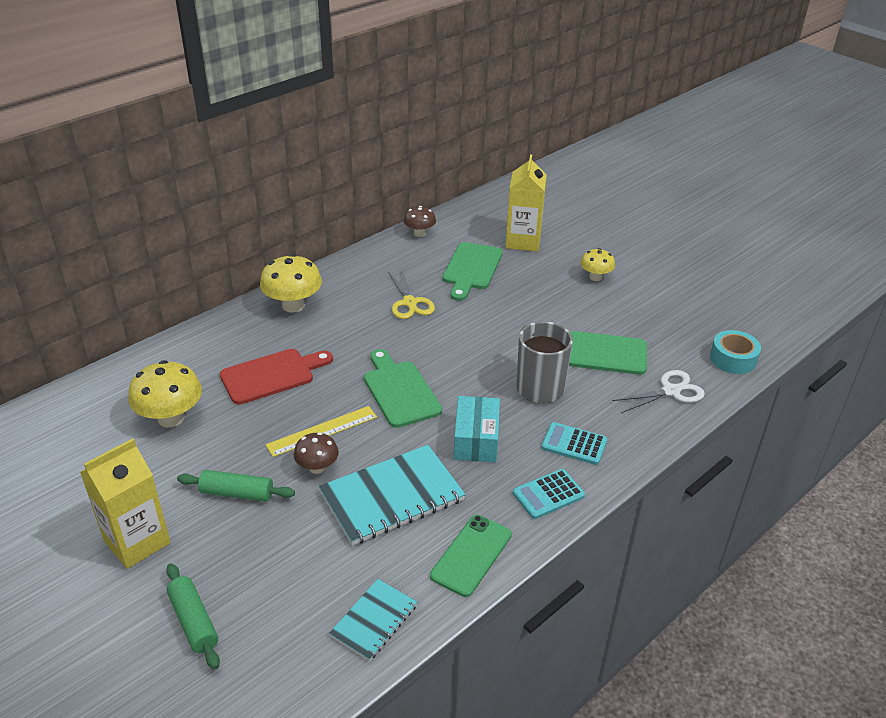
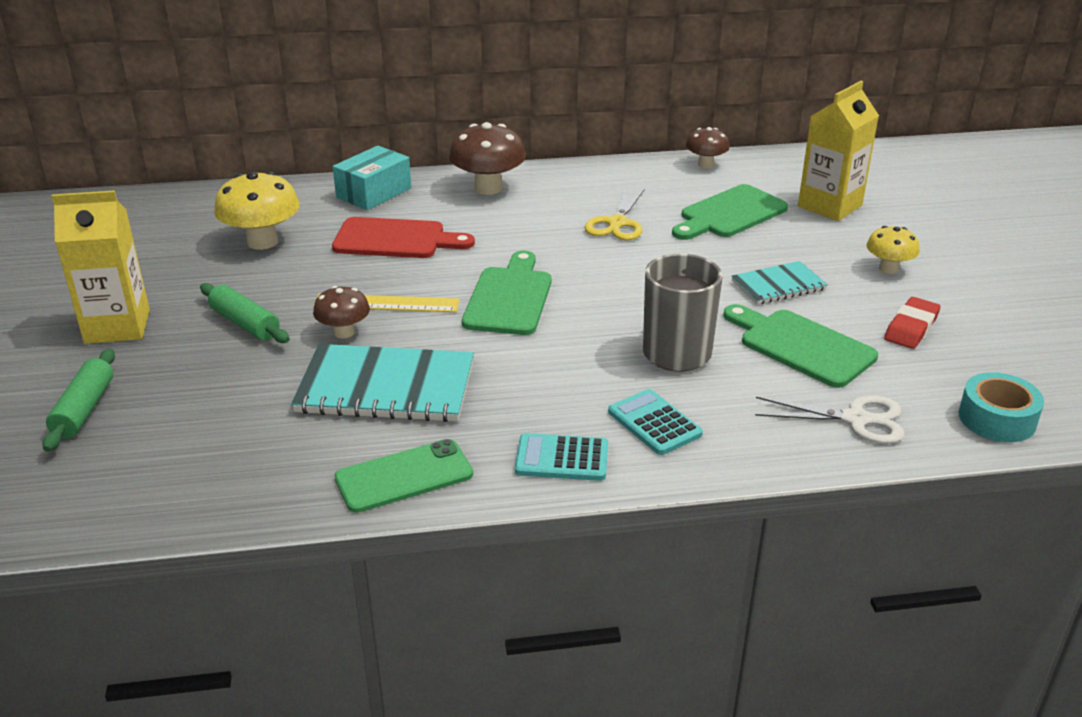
camera: 35 degrees right, 5 degrees down
(293, 305) = (488, 188): yellow mushroom -> brown mushroom
(374, 620) = (235, 487): turquoise notebook -> turquoise notebook (778, 285)
(476, 440) = (540, 373): turquoise box -> turquoise box (374, 193)
(643, 315) = (911, 328): none -> red eraser

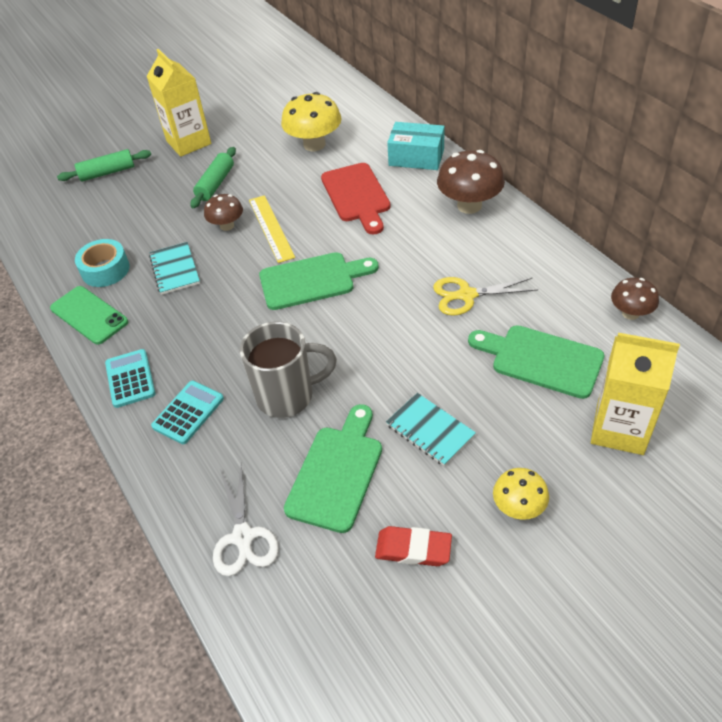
camera: 70 degrees right, 15 degrees up
(386, 387) = (175, 269): turquoise notebook -> turquoise notebook, size x0.56
(997, 419) = (288, 647): turquoise tape -> turquoise tape (105, 270)

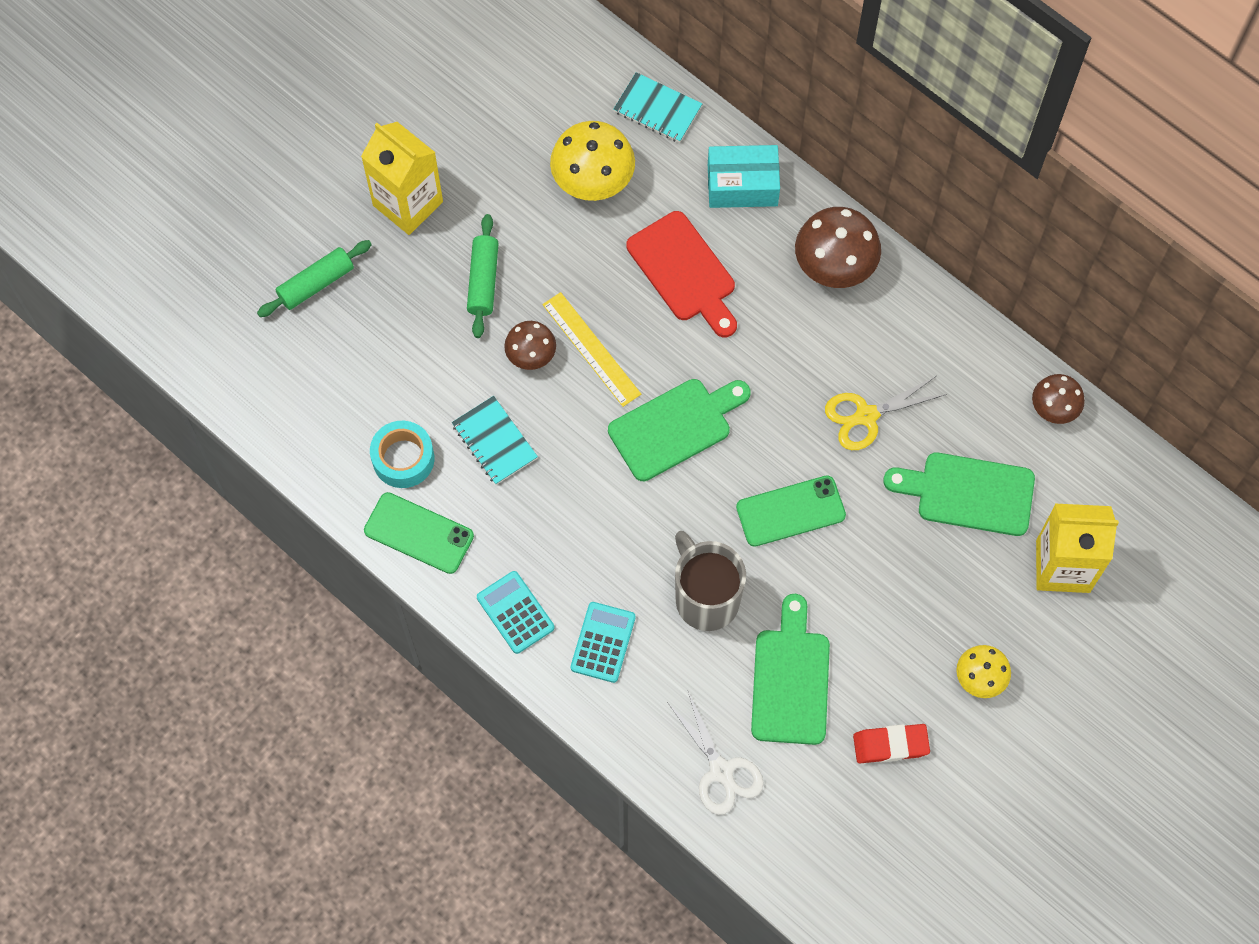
camera: 20 degrees left, 20 degrees up
(287, 396) = (705, 598): grey mug -> grey mug turned 90 degrees counterclockwise
(382, 348) = (790, 511): none -> green phone
(430, 430) = (872, 609): turquoise notebook -> turquoise notebook (657, 109)

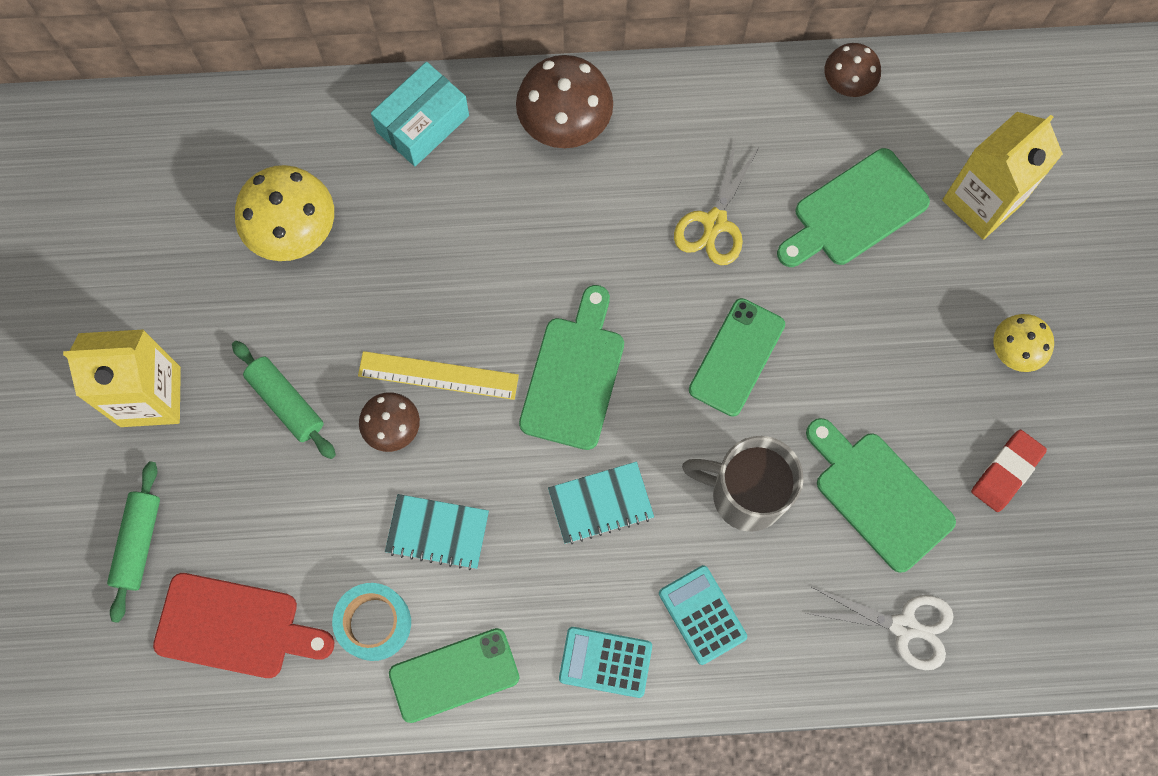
camera: 45 degrees left, 5 degrees up
(657, 109) = (287, 122): turquoise notebook -> turquoise notebook (600, 503)
(684, 271) = (449, 238): red cutting board -> red cutting board (235, 627)

